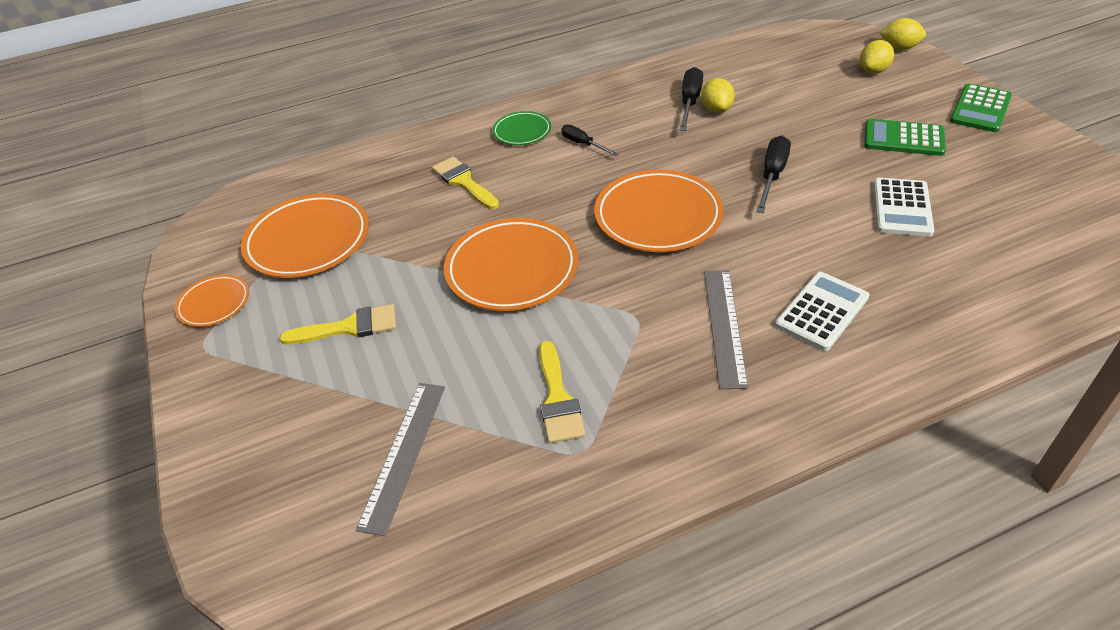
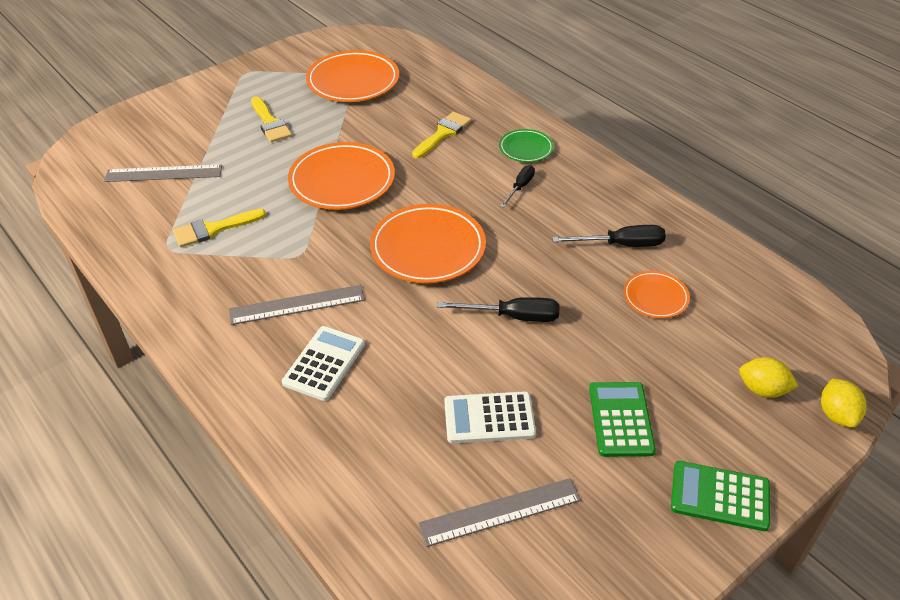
camera: 70 degrees right, 0 degrees up
(214, 304) = (284, 64): orange plate -> orange plate (655, 297)
(716, 109) = (615, 265): yellow lemon -> none
(821, 311) = (324, 363): white calculator -> white calculator turned 90 degrees counterclockwise
(1010, 216) = (500, 512): none -> grey ruler

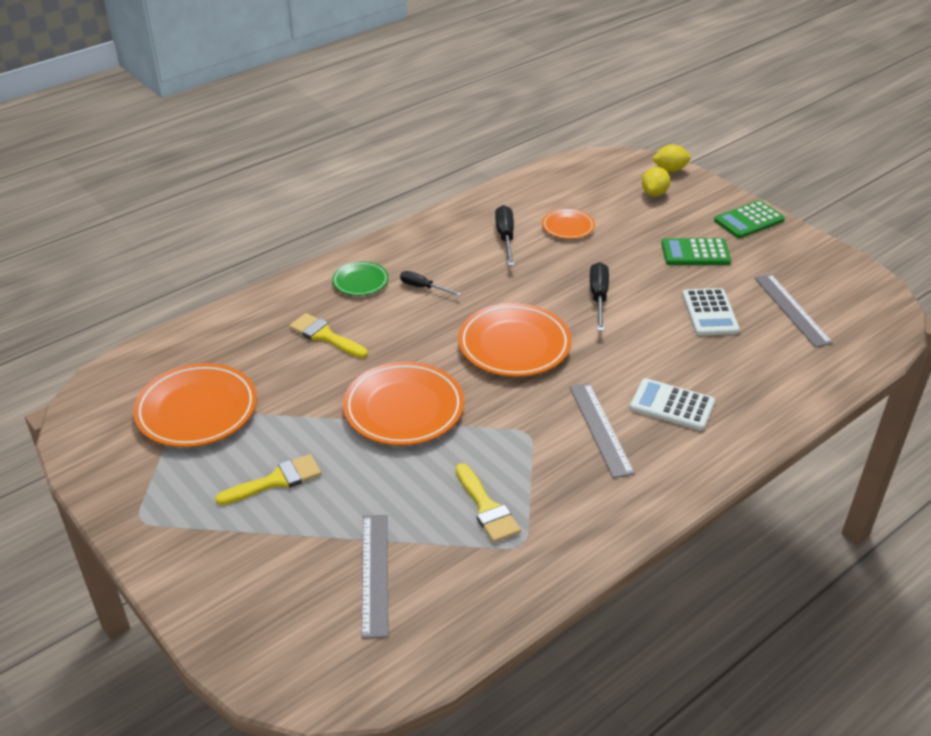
camera: 90 degrees left, 5 degrees down
(720, 496) = (749, 220): green calculator -> green calculator turned 45 degrees clockwise

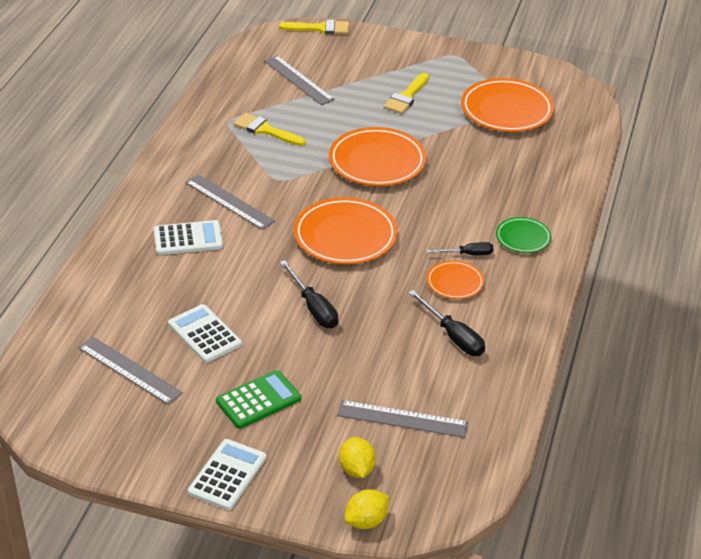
camera: 145 degrees right, 0 degrees up
(325, 336) = (492, 186): yellow brush -> yellow brush (320, 28)
(568, 227) = (407, 376): orange plate -> orange plate (455, 283)
(596, 206) = (402, 419): none -> grey ruler
(749, 220) = (227, 475): green calculator -> white calculator

